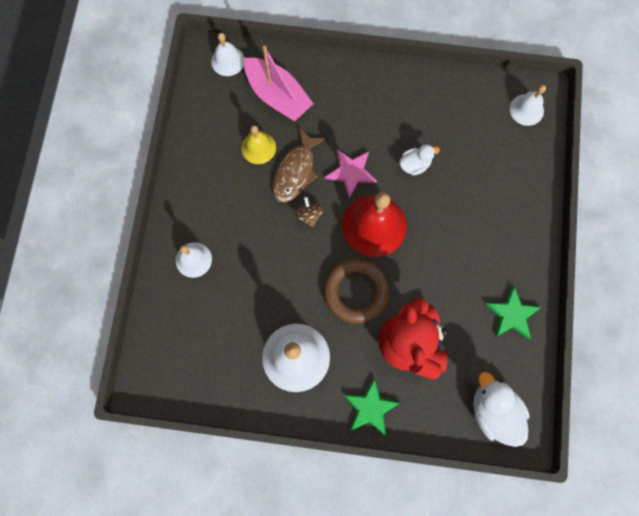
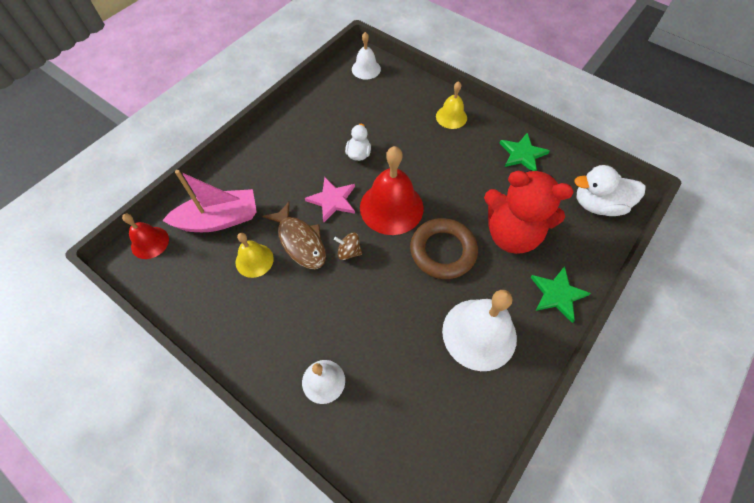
camera: 60 degrees left, 15 degrees down
(228, 61) = (150, 242): white bell -> red bell
(516, 224) = (451, 117): none -> yellow bell

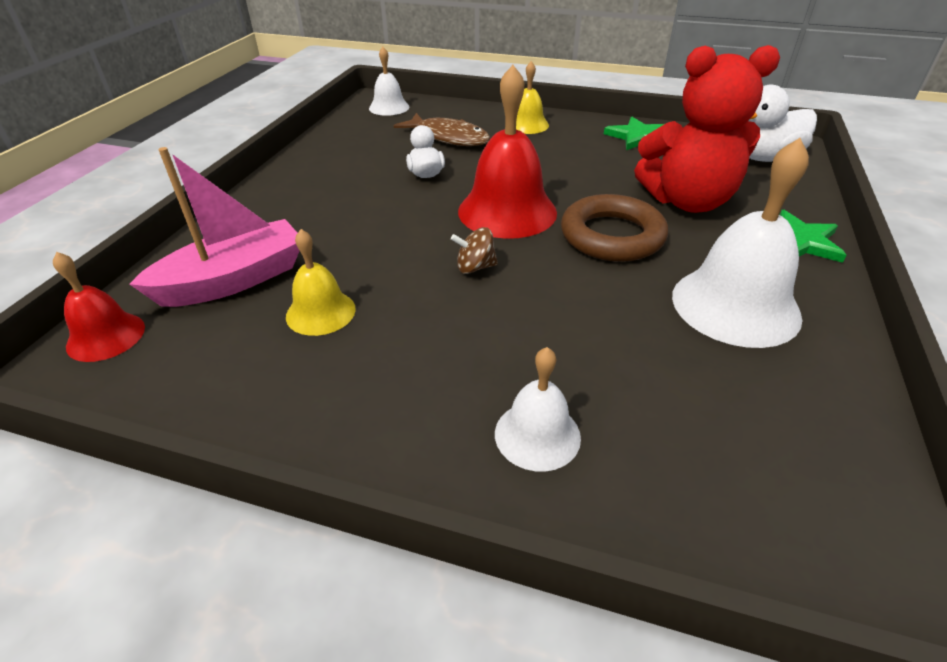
camera: 20 degrees left, 20 degrees down
(300, 241) = (389, 273): brown fish -> brown fish (448, 137)
(332, 200) = (415, 222): pink star -> none

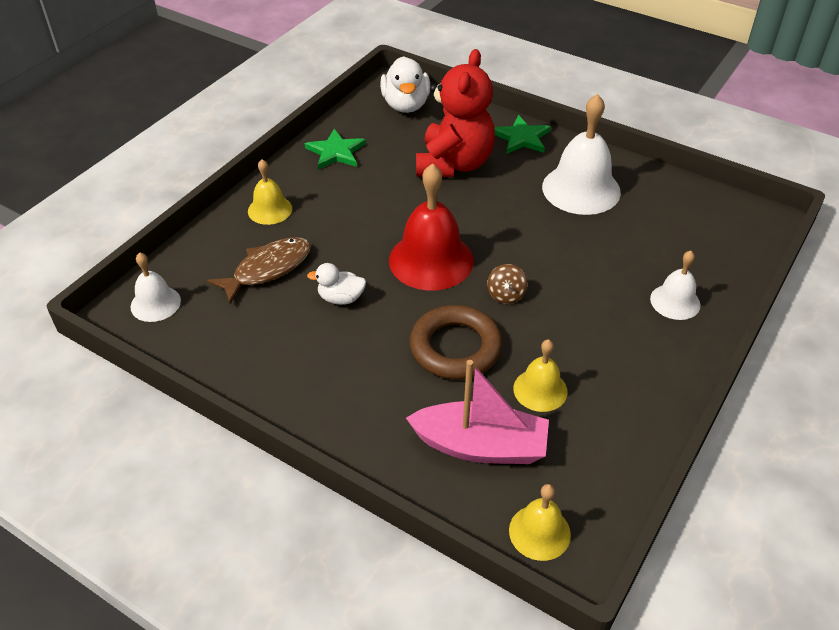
camera: 75 degrees left, 5 degrees up
(106, 336) = (539, 532): red bell -> yellow bell
(234, 280) = (480, 446): pink boat -> pink boat turned 120 degrees clockwise
(612, 236) = (487, 215): brown ring -> brown ring (455, 347)

